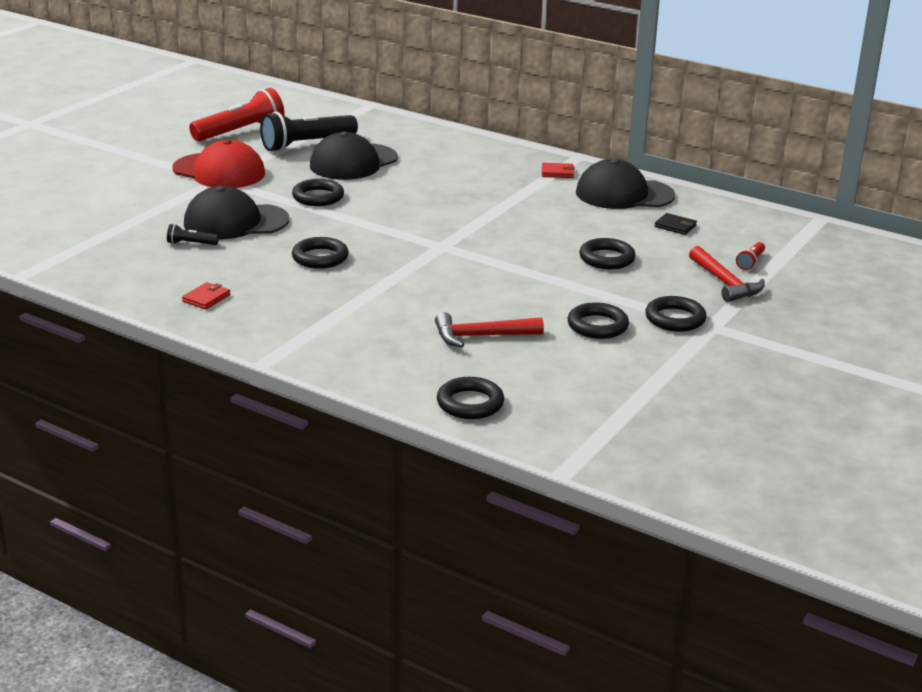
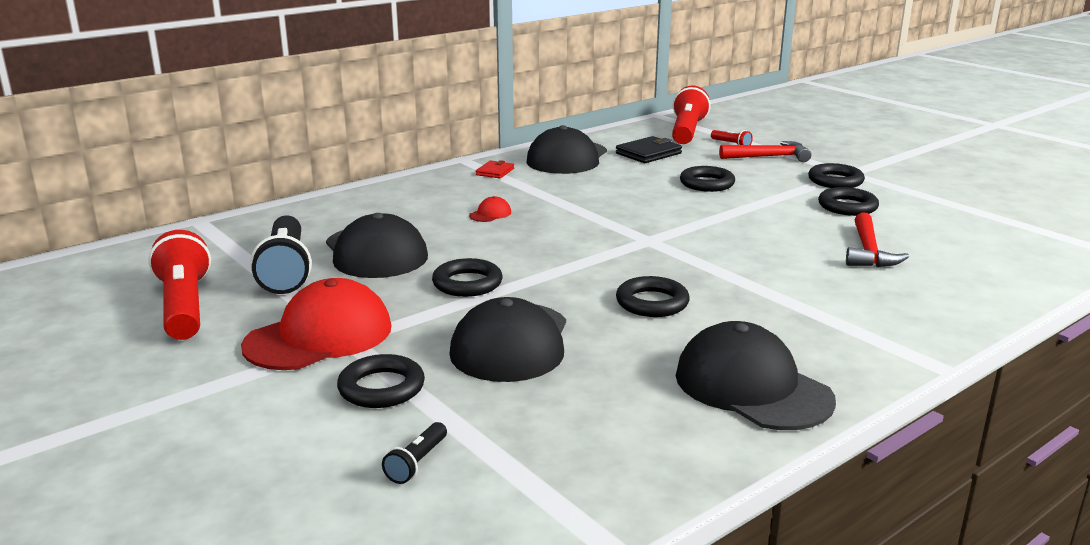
camera: 70 degrees left, 5 degrees down
(191, 244) = (567, 381): black flashlight -> black flashlight (417, 463)
(206, 298) = (752, 387): red wallet -> black cap
(455, 185) = (490, 214): none -> red cap
(470, 403) = (1014, 275): black ring -> black ring (381, 388)
(675, 226) = (648, 153): black wallet -> black wallet, size x1.64
(773, 237) = (687, 132): none -> red flashlight

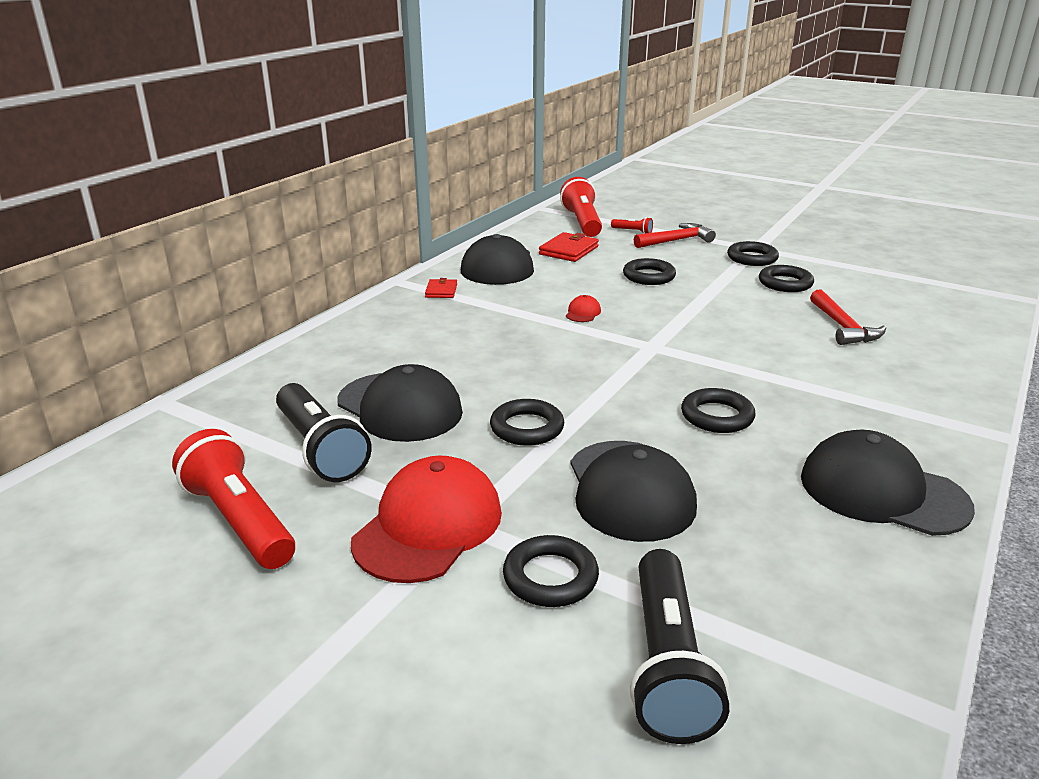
camera: 20 degrees left, 5 degrees up
(417, 463) = (667, 663): black flashlight -> black flashlight, size x2.26
(490, 214) = (479, 341): red cap -> red cap (583, 313)
(648, 153) = (569, 250): black wallet -> red wallet

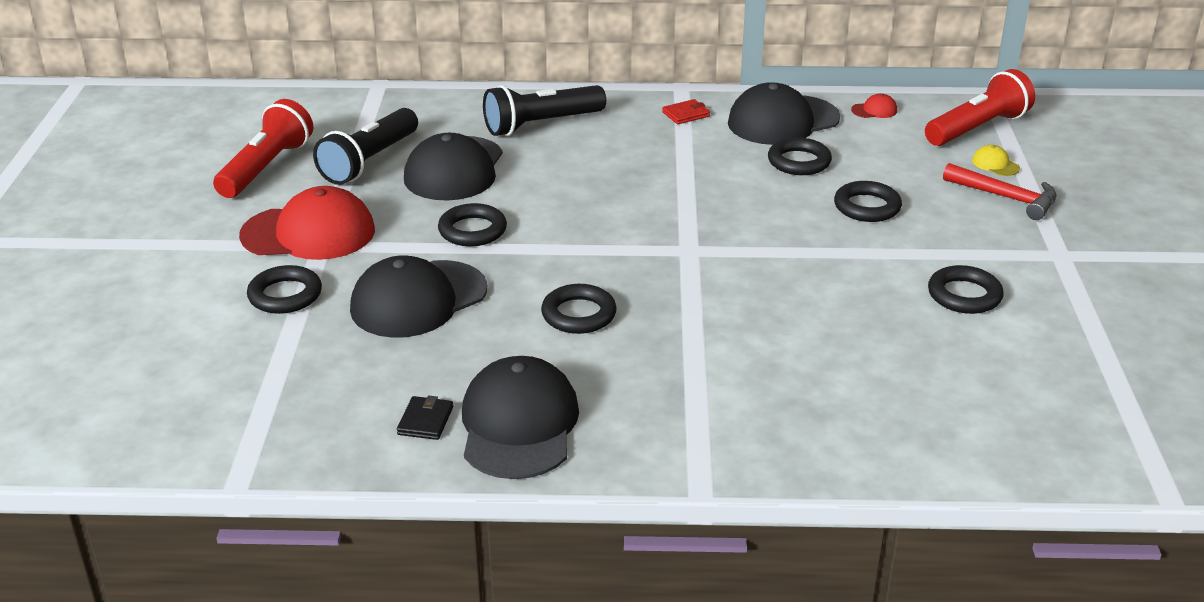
camera: 60 degrees right, 5 degrees up
(569, 250) = (878, 144): red wallet -> none
(583, 313) = (723, 195): red cap -> red cap (874, 110)
(632, 231) = (995, 164): red flashlight -> yellow cap
(667, 663) = (225, 362): black flashlight -> black flashlight (541, 124)
(752, 258) = (1019, 258): black ring -> black ring (799, 162)
(842, 327) = (876, 354): red hammer -> none
(857, 543) = (425, 421): none -> black wallet

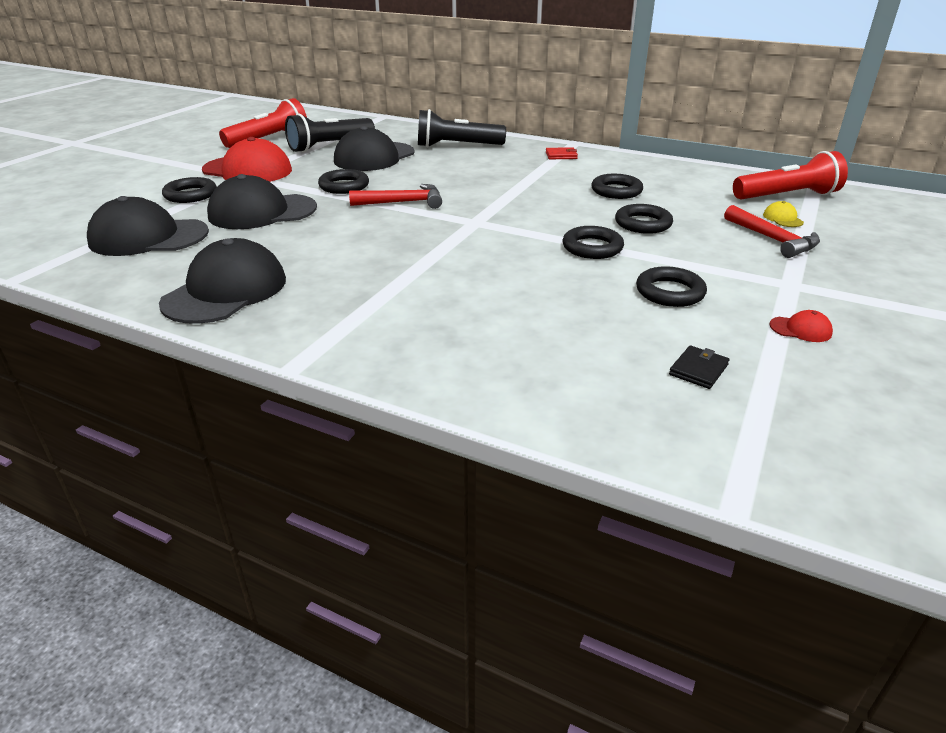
camera: 25 degrees right, 0 degrees up
(425, 421) = (171, 274): black wallet -> black wallet (698, 370)
(575, 240) = (403, 202): none -> red hammer
(579, 314) = (351, 240): black ring -> black ring (592, 247)
(783, 121) = (629, 169): black cap -> black cap (148, 237)
(874, 110) = (708, 174): red cap -> red cap (800, 329)

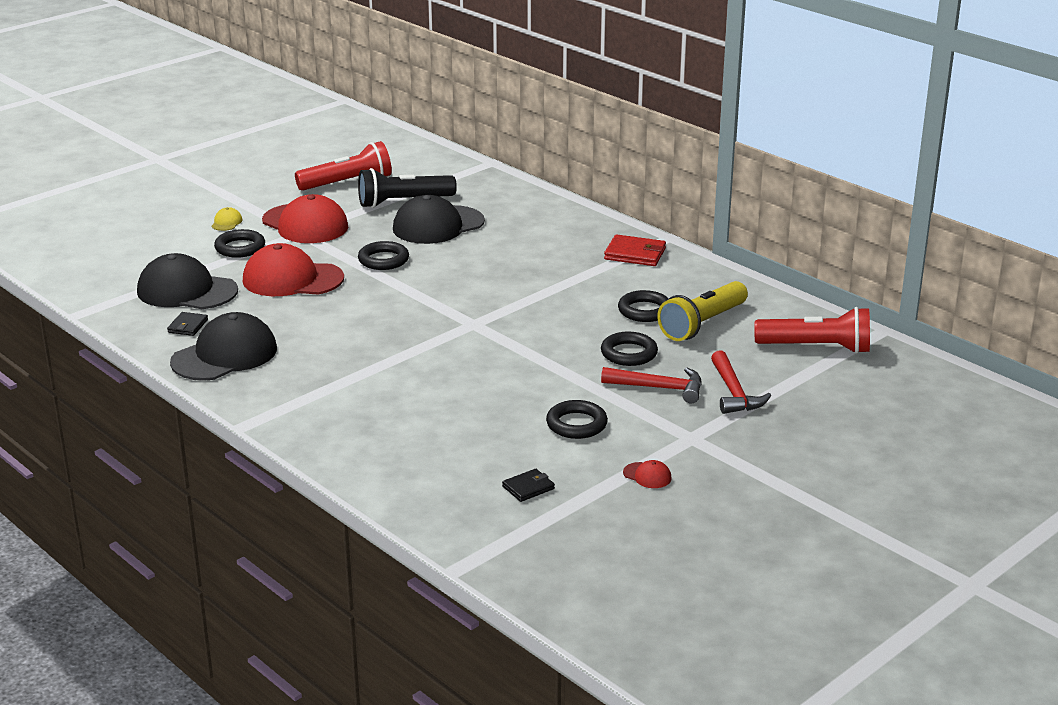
camera: 20 degrees right, 5 degrees down
(165, 269) = (188, 326): none -> black wallet
(262, 212) = (292, 279): black cap -> red cap
(403, 202) = (424, 290): red hammer -> red hammer (659, 388)
(457, 146) = (535, 223): black flashlight -> none
(561, 155) = (635, 254): red wallet -> red wallet, size x1.64
(592, 247) = (554, 370): black ring -> none
(676, 193) = (703, 324): none -> yellow flashlight
(782, 218) = (775, 372): yellow cap -> yellow cap (227, 222)

